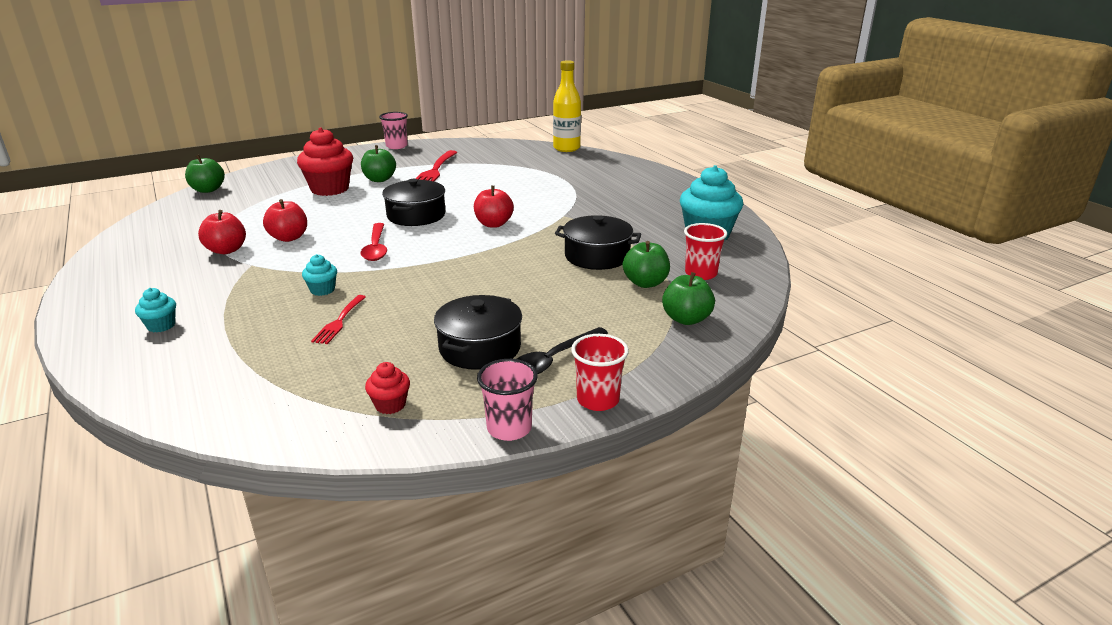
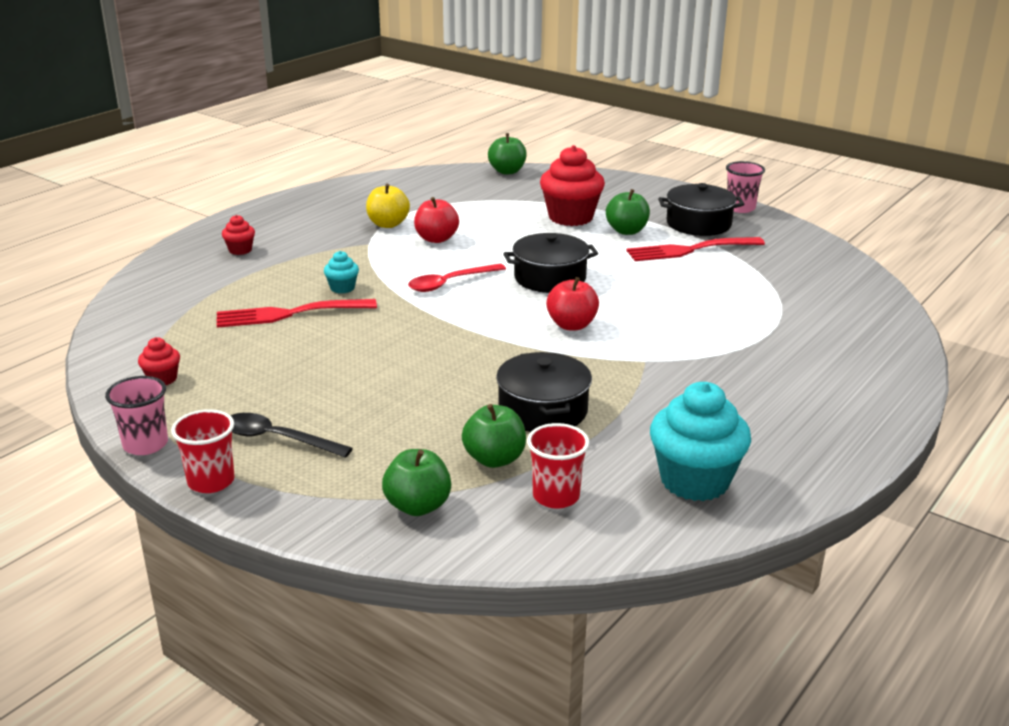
camera: 65 degrees right, 0 degrees up
(161, 326) = (240, 250): turquoise cupcake -> red cupcake
(226, 250) = (388, 224): red apple -> yellow apple
(339, 321) = (288, 314): red fork -> red fork, size x1.71
(480, 348) = (278, 393): black pot -> black pot (698, 224)
(566, 148) = (894, 306): yellow bottle -> none

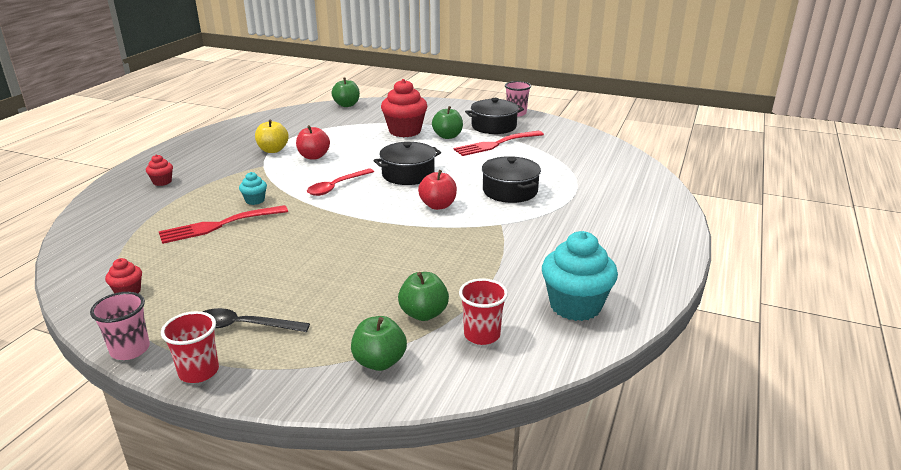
camera: 15 degrees left, 0 degrees up
(543, 410) = (444, 270): black pot -> black pot (510, 191)

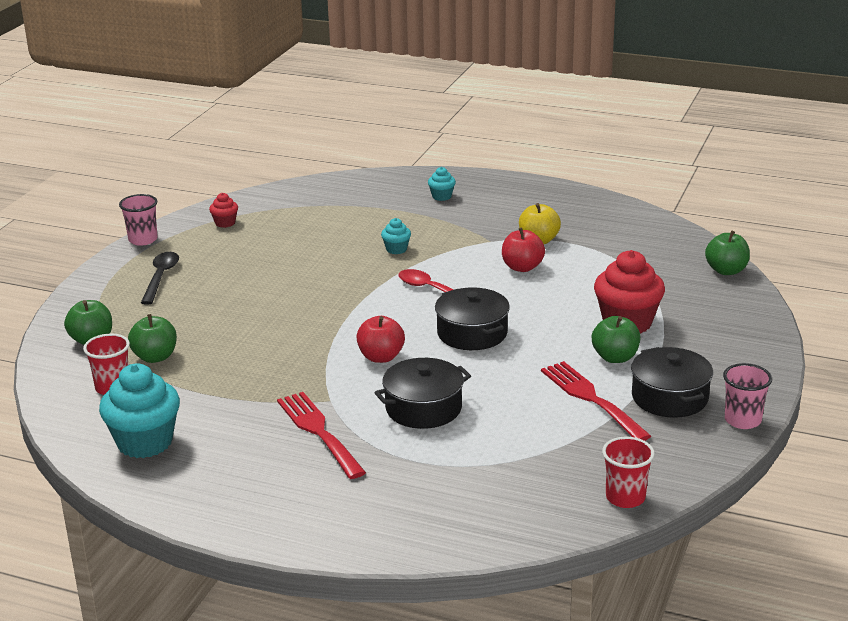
camera: 90 degrees right, 0 degrees up
(162, 182) = (441, 196): red cupcake -> turquoise cupcake
(199, 371) = (106, 269): red cup -> red cup (625, 498)
(219, 225) = (340, 240): red fork -> red fork (318, 432)

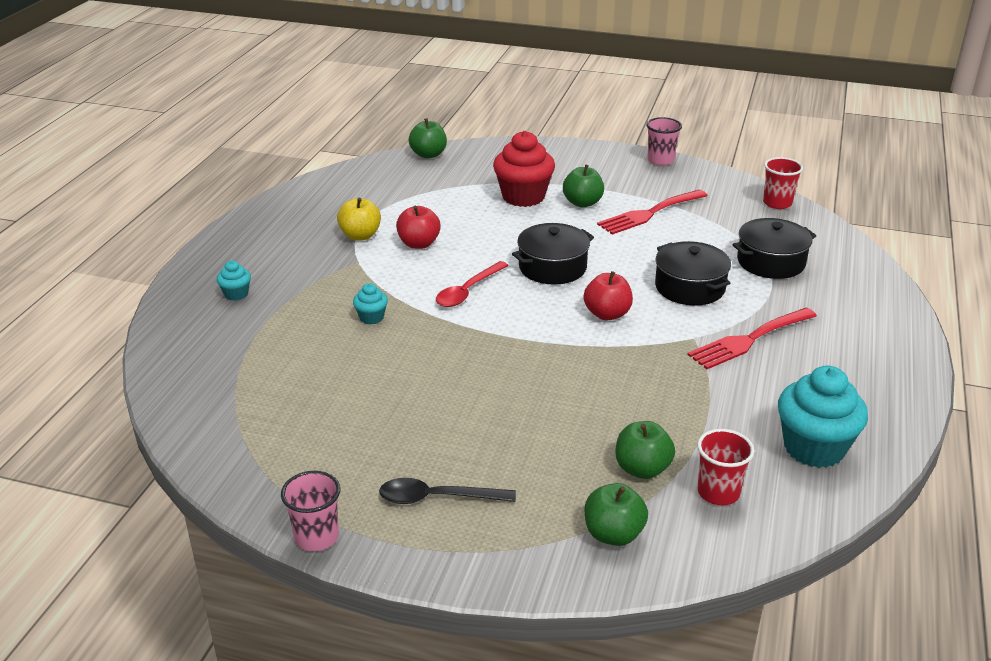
camera: 95 degrees left, 5 degrees up
(225, 223) = (274, 460): red cupcake -> none
(669, 397) = (637, 184): black pot -> black pot (771, 262)

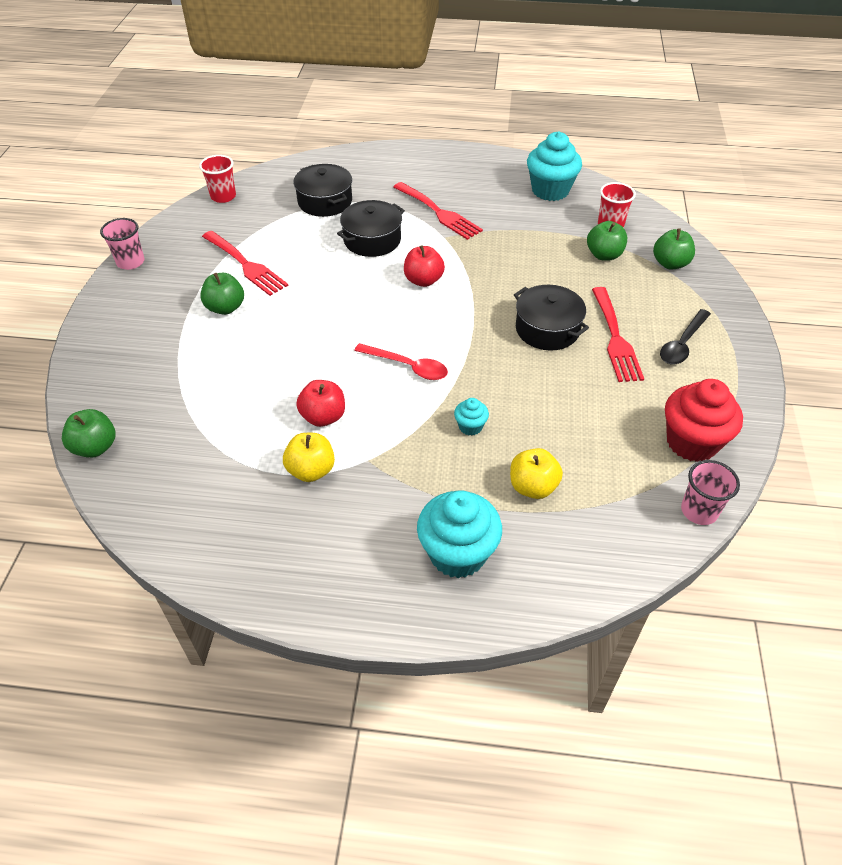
camera: 100 degrees left, 15 degrees up
(236, 294) = (457, 553): turquoise cupcake -> turquoise cupcake, size x2.11
(280, 342) = (532, 487): none -> yellow apple
(316, 537) = (755, 398): pink cup -> pink cup (699, 511)
(437, 498) = (682, 344): black spoon -> black spoon turned 45 degrees clockwise
(466, 441) = (615, 338): none -> red fork
(523, 197) = (212, 350): red cupcake -> red cupcake (692, 442)
(552, 267) = (354, 317): black pot -> black pot (547, 329)

